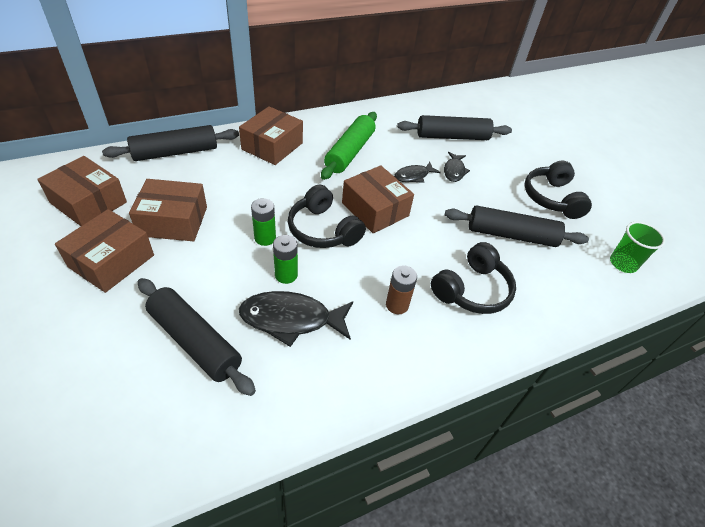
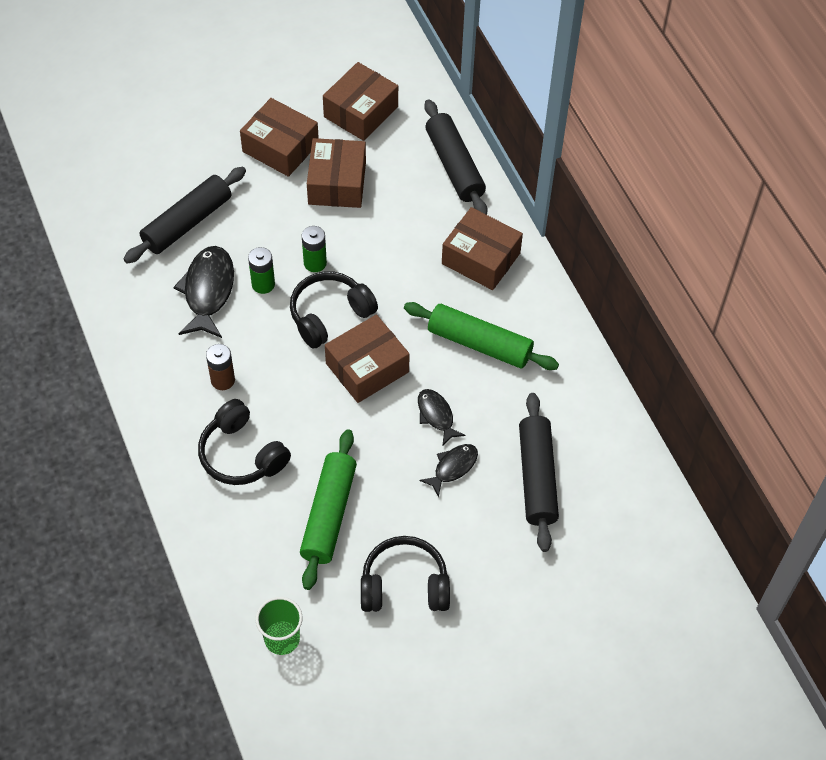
camera: 95 degrees right, 10 degrees up
(454, 171) = (453, 467): black fish -> black fish turned 120 degrees clockwise
(511, 235) = (329, 514): black rolling pin -> green rolling pin

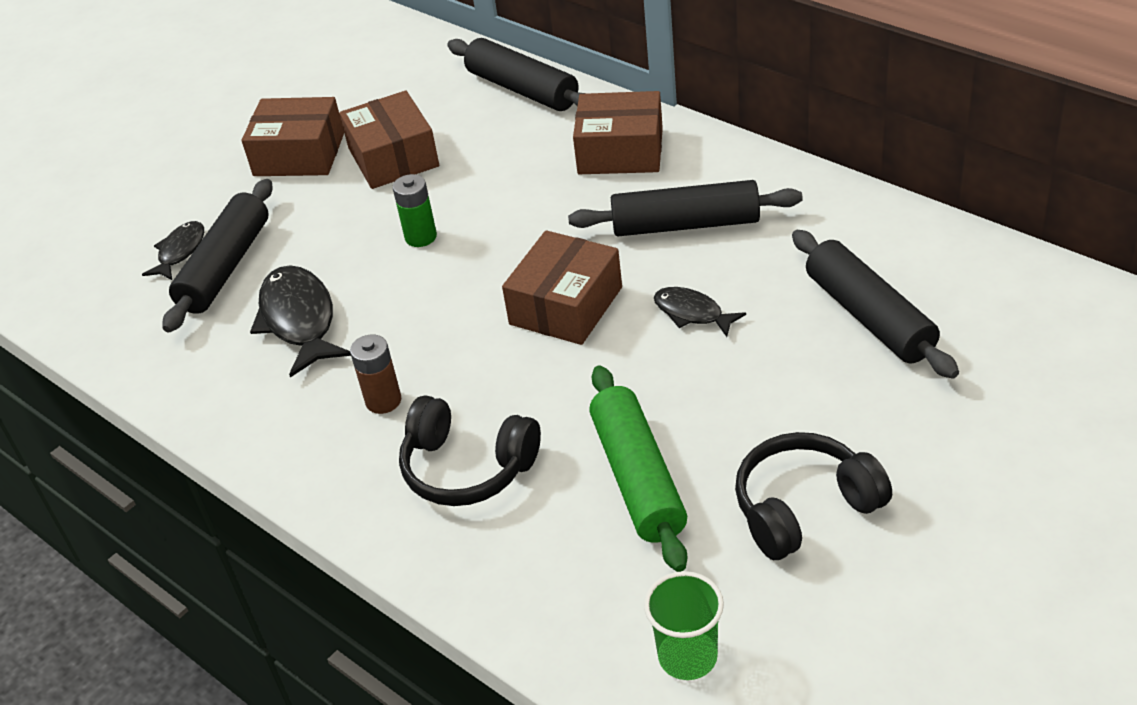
camera: 20 degrees left, 15 degrees down
(263, 284) = (368, 284): green battery -> none
(329, 315) = (477, 277): black headphones -> none
(361, 112) = (375, 89): brown box -> none
(453, 467) = (757, 354): black fish -> black fish (180, 251)
(479, 343) = (685, 224): green rolling pin -> black rolling pin

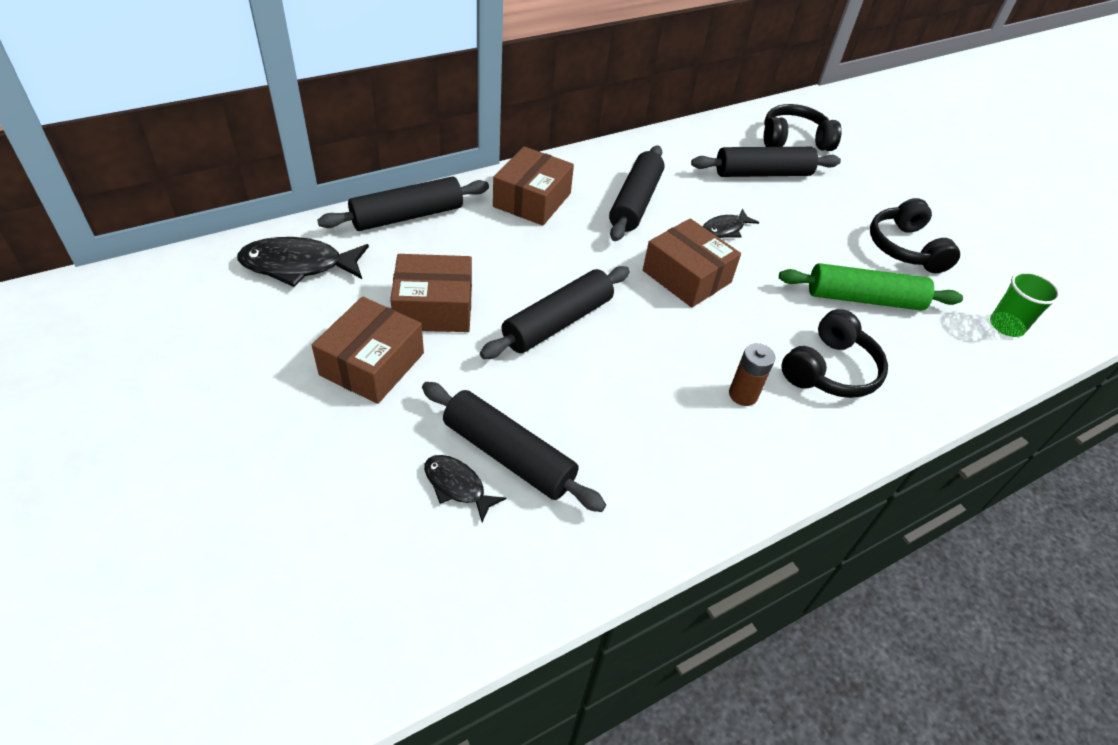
camera: 80 degrees left, 5 degrees up
(299, 320) = (618, 421): black fish -> black fish (298, 265)
(420, 237) = (557, 322): green battery -> black rolling pin
(1008, 328) = (794, 140): none -> black headphones

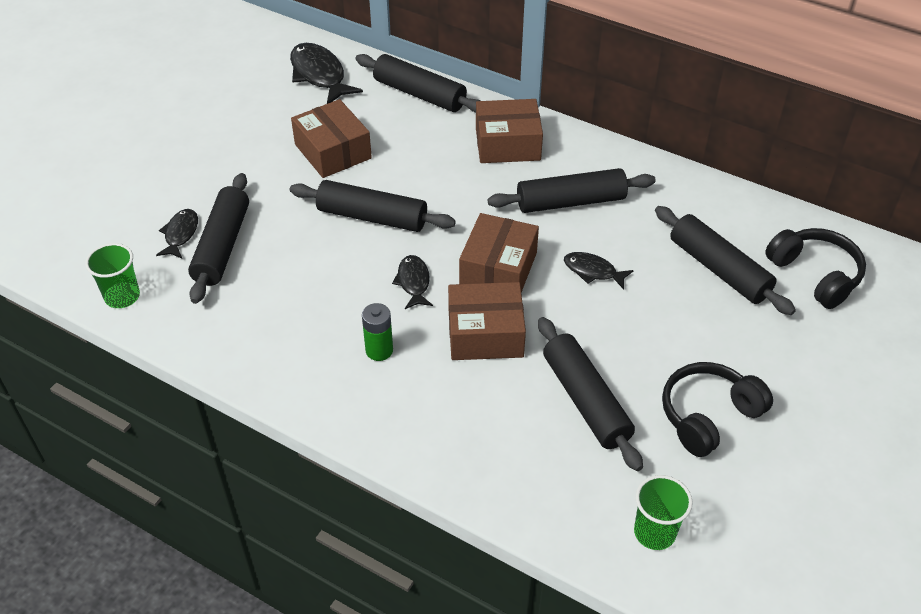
camera: 65 degrees right, 0 degrees up
(372, 364) = (256, 150): brown box -> brown box (485, 334)
(524, 586) = (122, 296): none -> green cup
(668, 334) = (413, 282): none -> black fish
(743, 395) = (379, 350): brown battery -> green battery
(830, 370) = (458, 400): black headphones -> none
(864, 298) = (586, 400): green rolling pin -> black rolling pin

